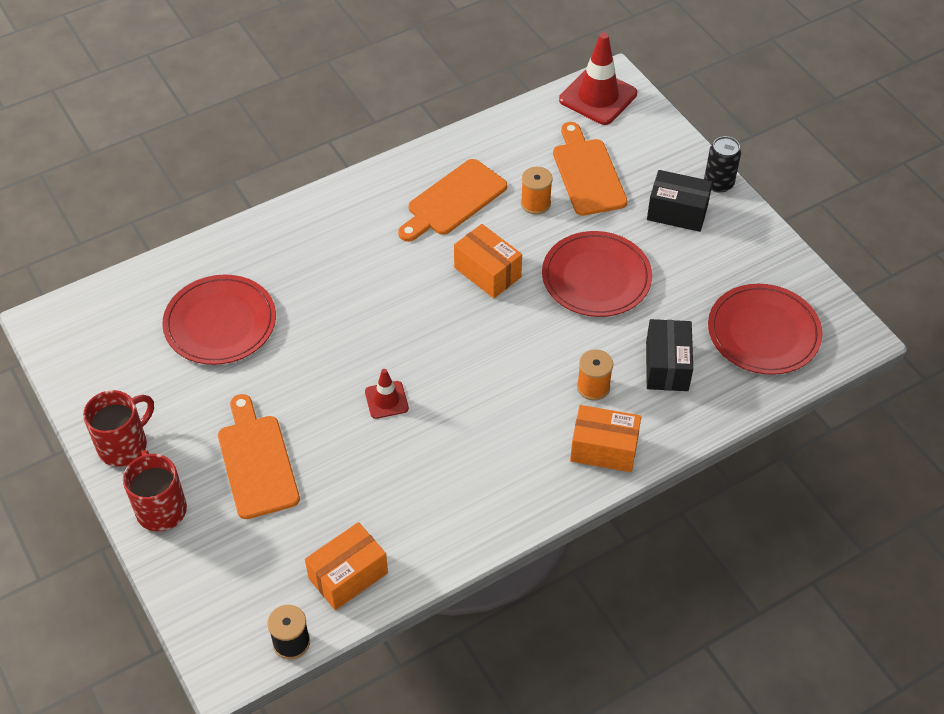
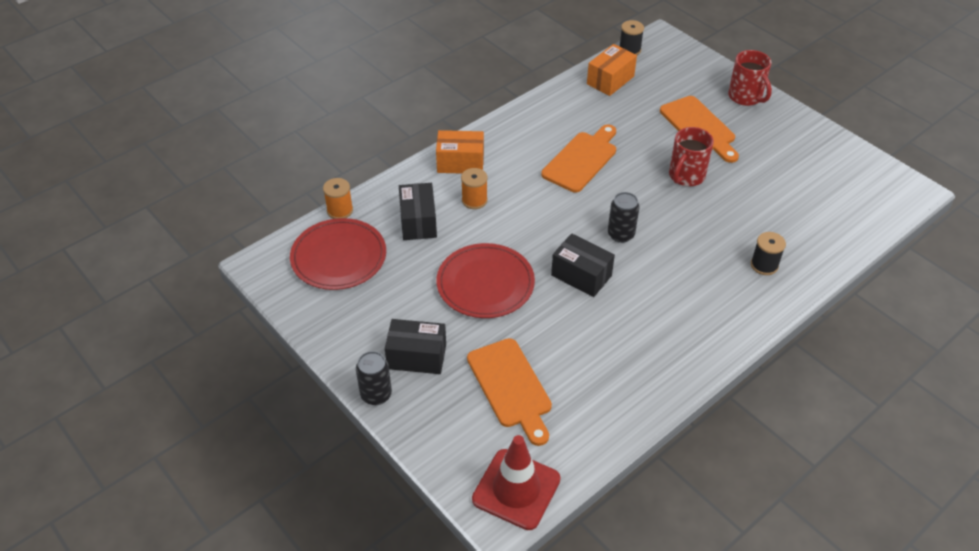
camera: 170 degrees right, 5 degrees down
(124, 445) = (794, 125): red mug -> red mug (686, 176)
(220, 323) = (780, 207): red plate -> none
(280, 256) = (764, 265): none -> black spool
(386, 400) = (627, 173): red traffic cone -> none
(426, 315) = (621, 234): none -> black can
(453, 200) = (634, 338): orange cutting board -> orange cutting board (581, 159)
(487, 272) = (581, 275): orange box -> black box
(535, 203) = (555, 346): orange spool -> orange spool (340, 210)

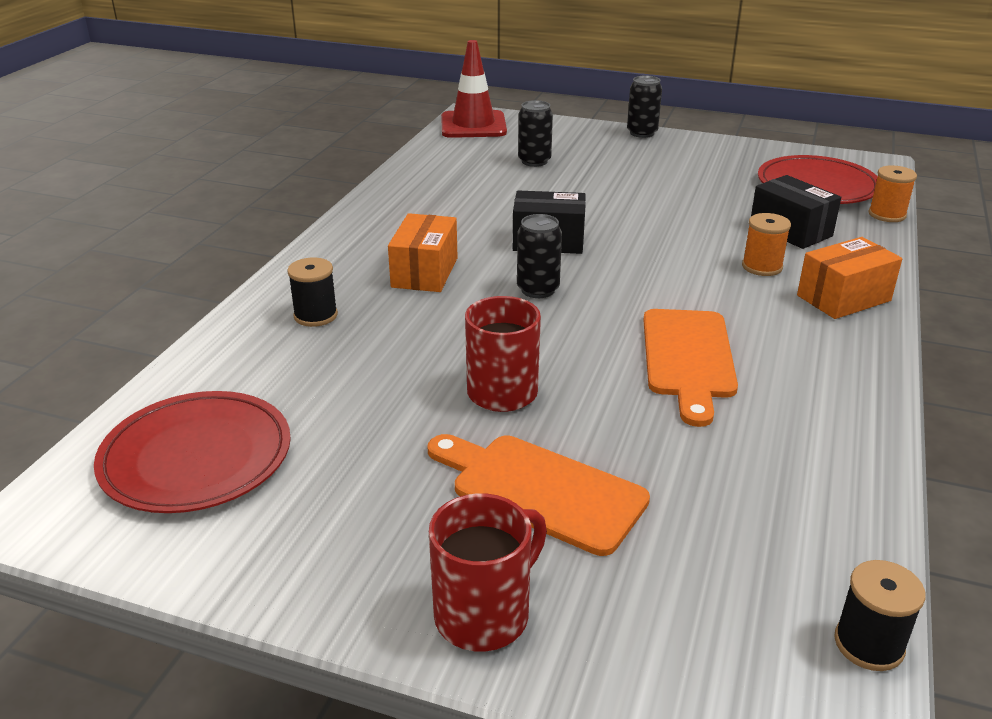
camera: 150 degrees right, 15 degrees down
(417, 356) = (640, 155): black box -> none
(485, 284) = (644, 208): red plate -> red plate (196, 457)
(511, 387) = (534, 161): orange cutting board -> black can
(610, 80) = (811, 529): orange box -> orange box (425, 272)
(746, 97) = (484, 614): red mug -> red mug turned 105 degrees clockwise

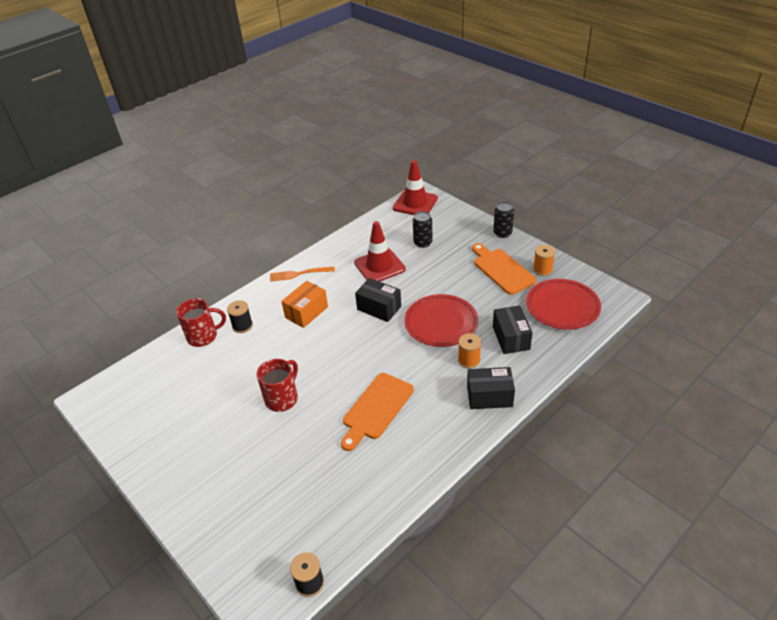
camera: 30 degrees right, 10 degrees up
(196, 457) = (149, 391): red plate -> red plate (441, 323)
(360, 231) = (299, 274): none -> orange fork
(484, 614) = (191, 506): red mug -> red mug (203, 336)
(493, 197) = (379, 266): none -> red traffic cone
(538, 290) = (347, 340): black can -> none
(540, 490) = (254, 457): orange cutting board -> orange cutting board (502, 269)
(843, 298) = (489, 396): orange box -> black box
(887, 215) = (579, 342): orange spool -> orange spool (542, 269)

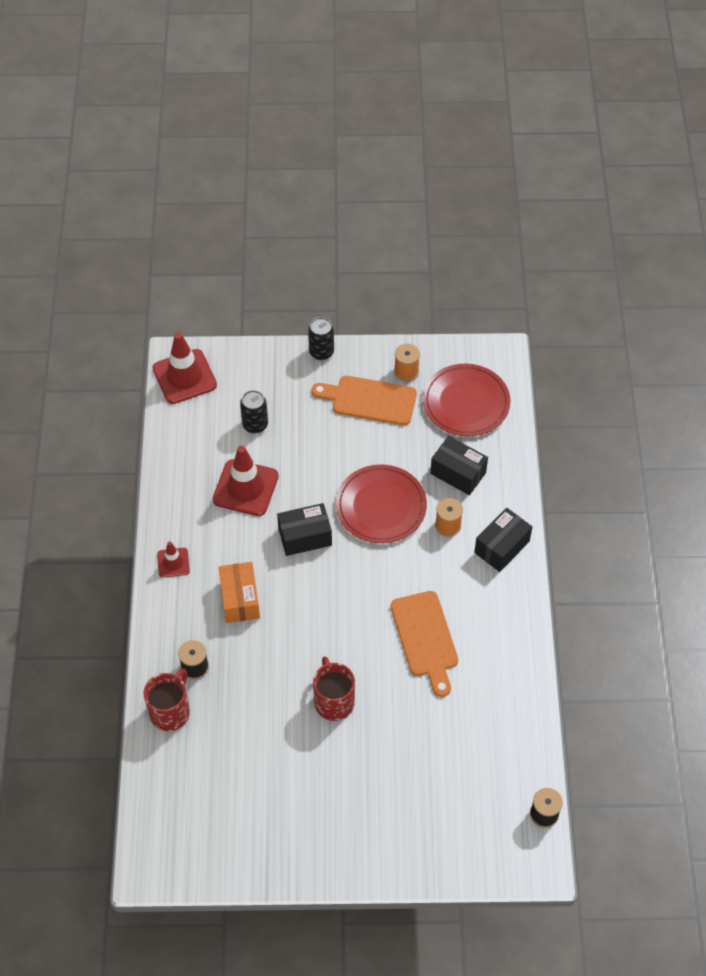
camera: 50 degrees left, 15 degrees up
(299, 274) = (173, 562): orange fork -> red traffic cone

